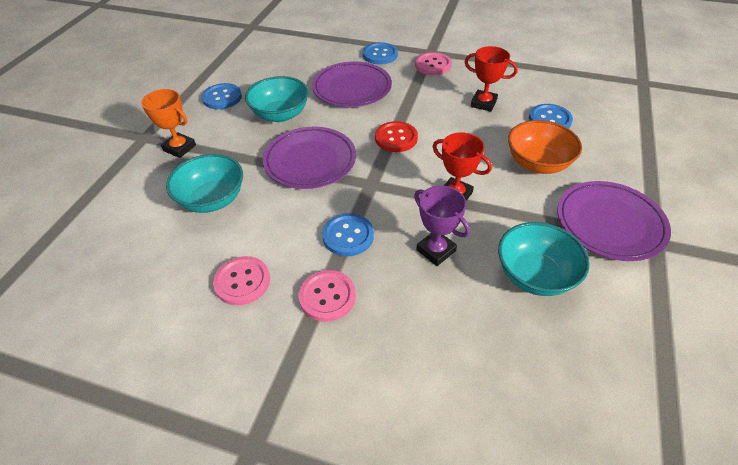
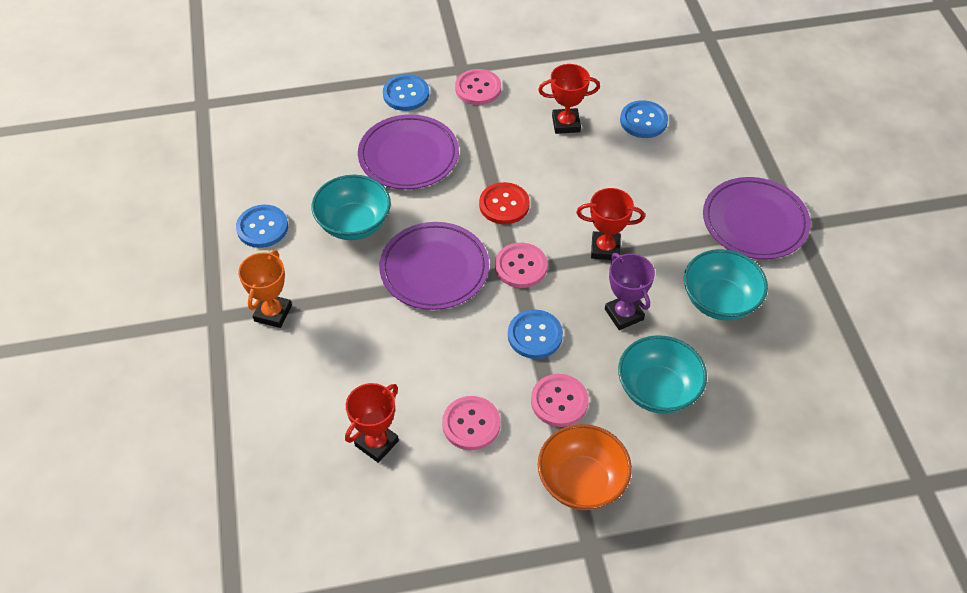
camera: 30 degrees left, 5 degrees up
(162, 263) = (377, 443): none -> red trophy
(179, 148) = (273, 313): orange trophy -> orange trophy turned 75 degrees counterclockwise
(212, 199) = (367, 357): turquoise bowl -> turquoise bowl (657, 390)
(376, 183) = (521, 266): none -> pink button
(436, 250) = (624, 314): purple trophy -> purple trophy turned 45 degrees clockwise
(537, 163) = (660, 180): orange bowl -> orange bowl (581, 482)

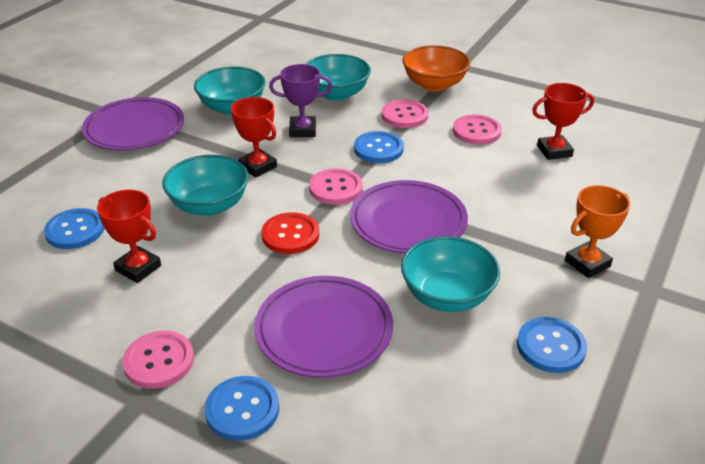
camera: 140 degrees left, 15 degrees down
(589, 192) = (209, 205): none -> turquoise bowl
(624, 314) = (302, 130): purple trophy -> purple trophy turned 75 degrees clockwise

